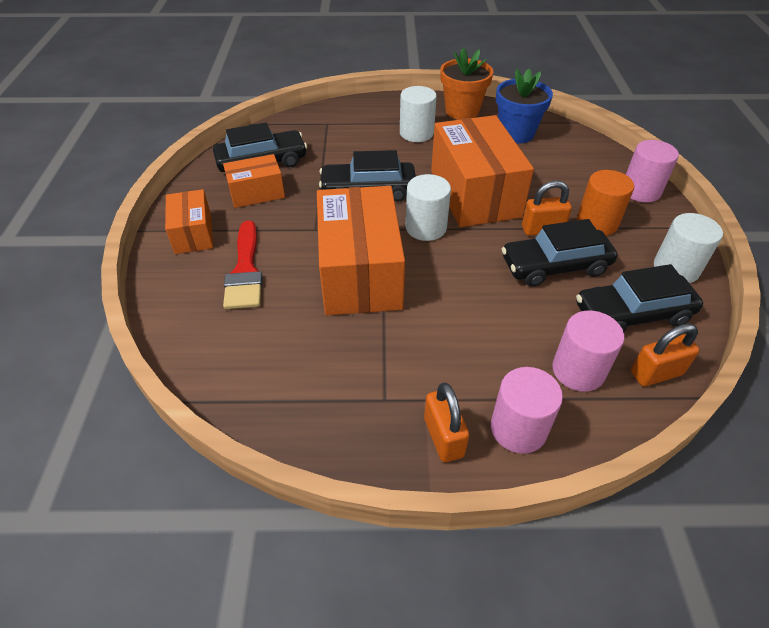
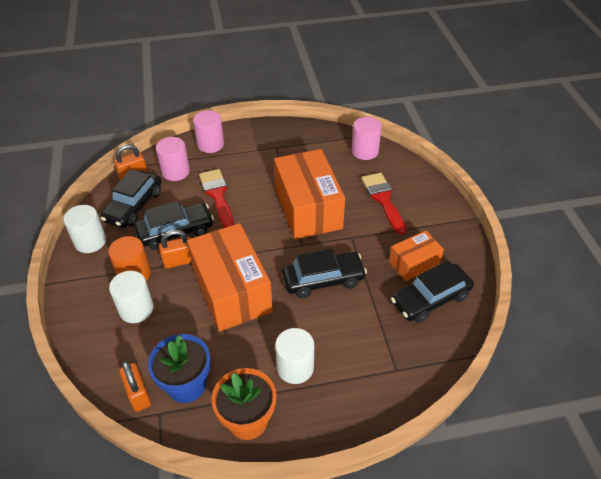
camera: 170 degrees right, 0 degrees up
(193, 233) = (436, 220): orange box -> none
(426, 228) = (269, 250): white cylinder -> white cylinder (136, 309)
(443, 437) = (246, 137): orange padlock -> orange padlock (138, 394)
(497, 313) = (217, 195): none -> red brush
(632, 314) = (134, 206): black car -> black car turned 135 degrees clockwise
(640, 191) = (83, 316): pink cylinder -> pink cylinder (365, 151)

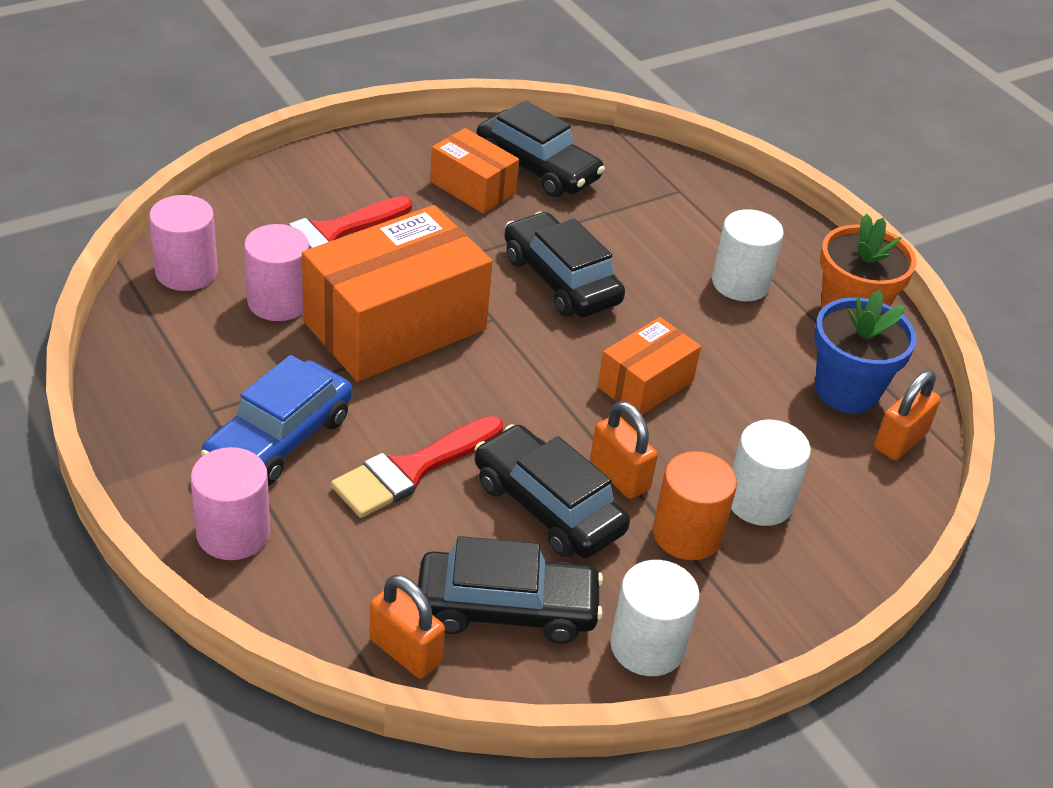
camera: 115 degrees left, 5 degrees down
(175, 172) = (360, 570): pink cylinder -> pink cylinder (278, 302)
(232, 291) = (645, 384): orange box -> orange box, size x0.53
(252, 162) = (279, 439): none -> blue car

